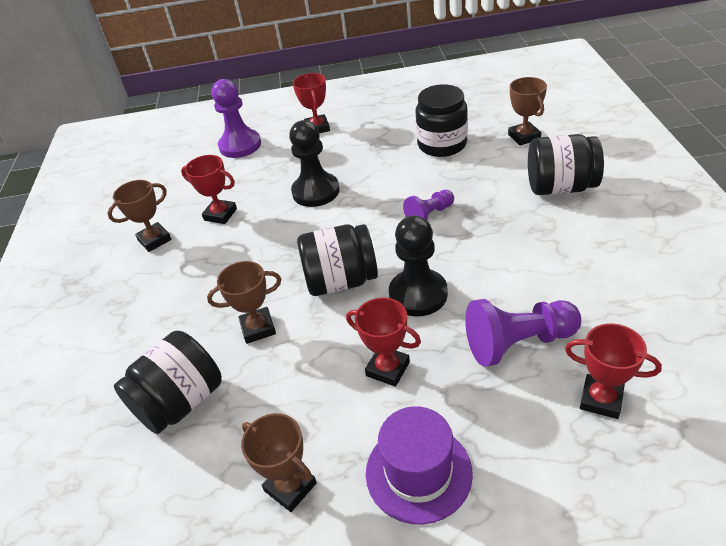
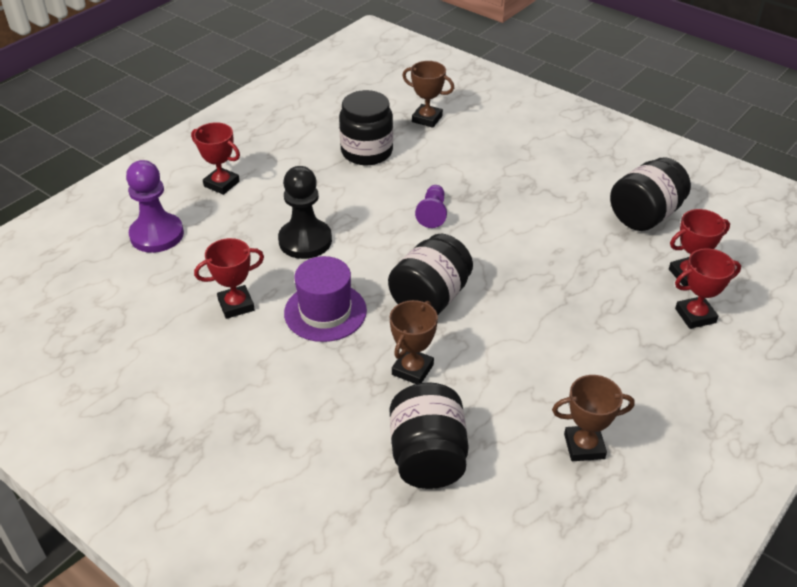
camera: 50 degrees left, 0 degrees up
(154, 240) = (198, 362): brown trophy -> none
(388, 369) = (547, 336): red trophy -> red trophy (695, 316)
(418, 294) = (501, 275): black pawn -> none
(418, 472) = (646, 381): purple hat -> purple hat (325, 312)
(518, 343) = (605, 269): purple pawn -> none
(560, 187) = (503, 148): black jar -> black jar (645, 215)

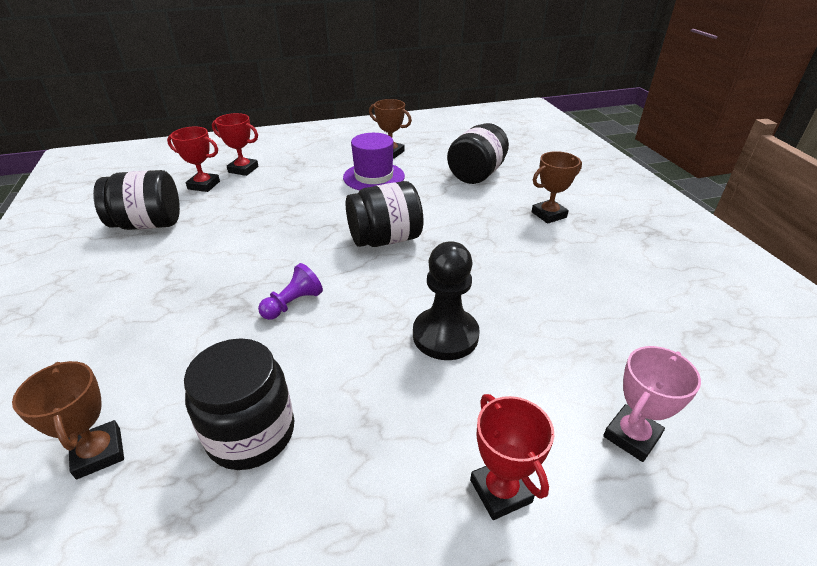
camera: 145 degrees left, 5 degrees down
(157, 235) = (631, 436): purple pawn -> pink trophy
(236, 305) = (556, 301): red trophy -> none
(325, 312) = (477, 263): purple hat -> purple hat (374, 177)
(412, 369) = (445, 208): brown trophy -> brown trophy (549, 215)

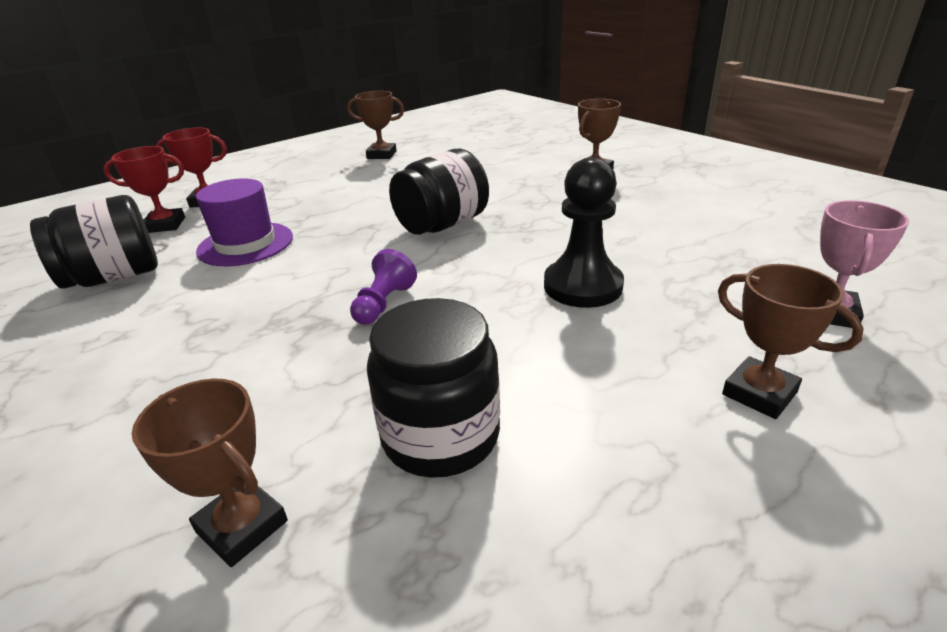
camera: 20 degrees left, 5 degrees down
(374, 177) = (380, 177): purple hat -> purple hat (245, 244)
(476, 174) = (492, 155): black jar -> none
(500, 491) = (759, 393): red trophy -> brown trophy

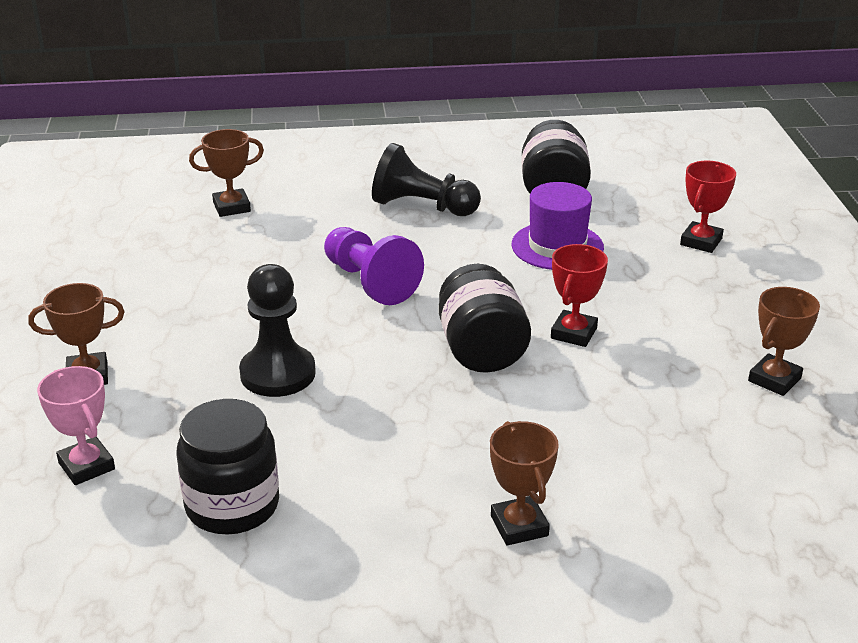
camera: 120 degrees right, 0 degrees up
(165, 225) = (651, 216): red trophy -> red trophy (573, 333)
(179, 338) = (422, 206): none -> black pawn
(384, 304) = (370, 282): purple pawn -> purple pawn, size x1.67
(440, 435) = (214, 264): black jar -> black jar (232, 505)

